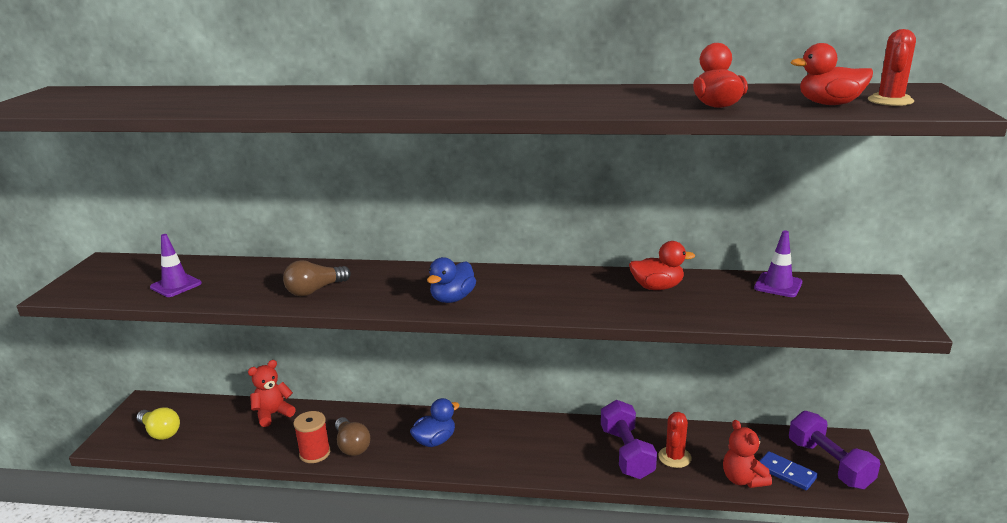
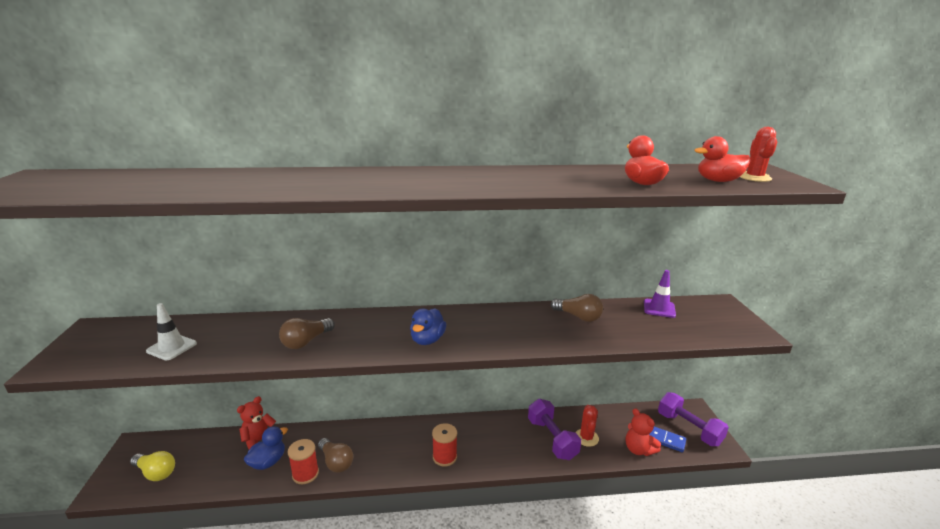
camera: 15 degrees left, 0 degrees up
(176, 285) = (172, 347): purple traffic cone -> white traffic cone
(435, 441) = (404, 448): blue duck -> blue duck (268, 462)
(481, 456) = (444, 457): none -> red spool
(657, 287) = (578, 317): red duck -> brown light bulb

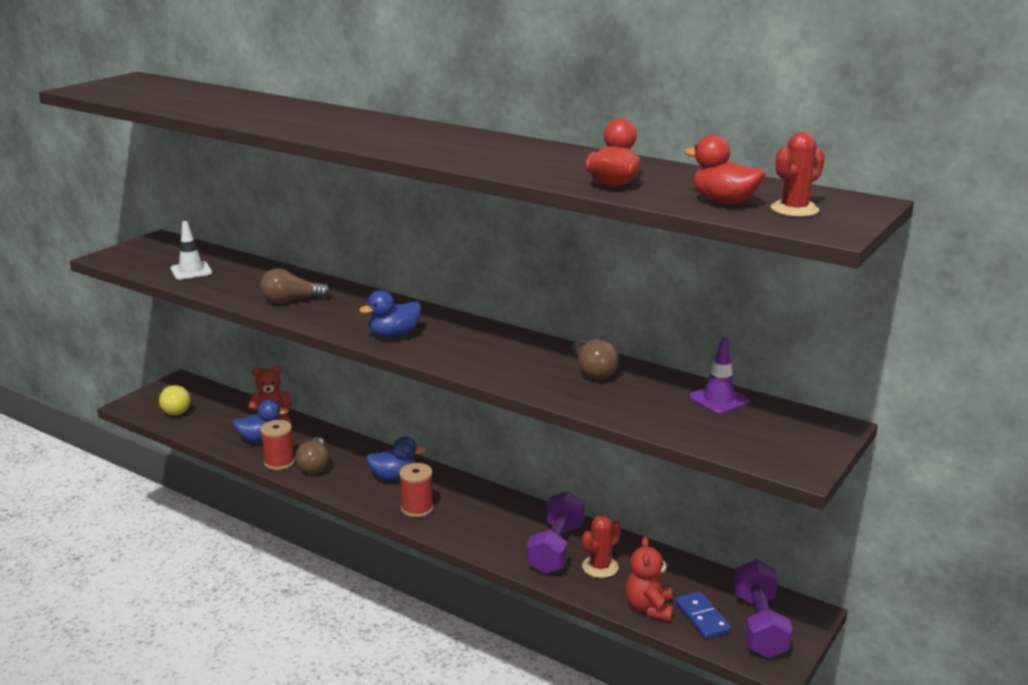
camera: 40 degrees right, 0 degrees up
(402, 441) = (394, 477): none -> blue duck

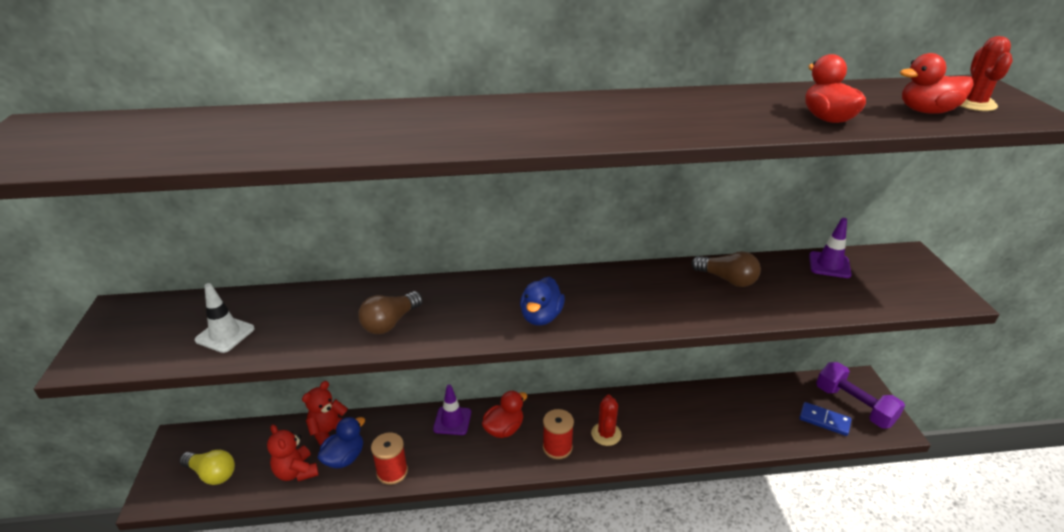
camera: 40 degrees left, 10 degrees up
(314, 465) = (426, 456): brown light bulb -> none
(364, 454) = (452, 421): none -> purple traffic cone
(394, 477) = (504, 429): blue duck -> red duck
(556, 548) = (686, 422): purple dumbbell -> none
(600, 567) = (728, 420): red cactus -> red cactus (606, 434)
(649, 608) = (793, 433): red teddy bear -> red teddy bear (296, 472)

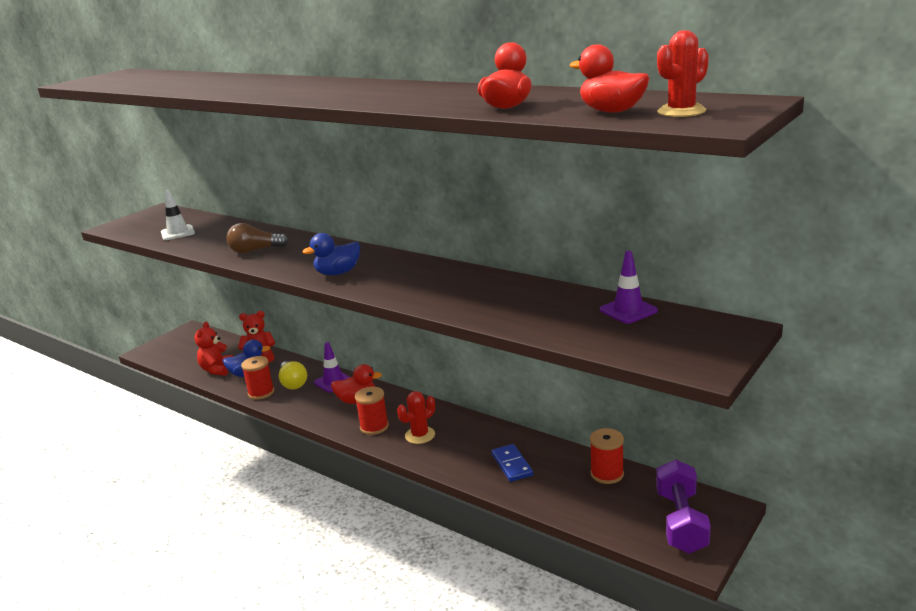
camera: 45 degrees right, 10 degrees down
(212, 474) = (181, 353): yellow light bulb -> yellow light bulb (293, 383)
(727, 279) = (511, 292): brown light bulb -> none
(770, 393) = (607, 474): none -> red spool
(824, 420) = (626, 516): blue domino -> blue domino (511, 465)

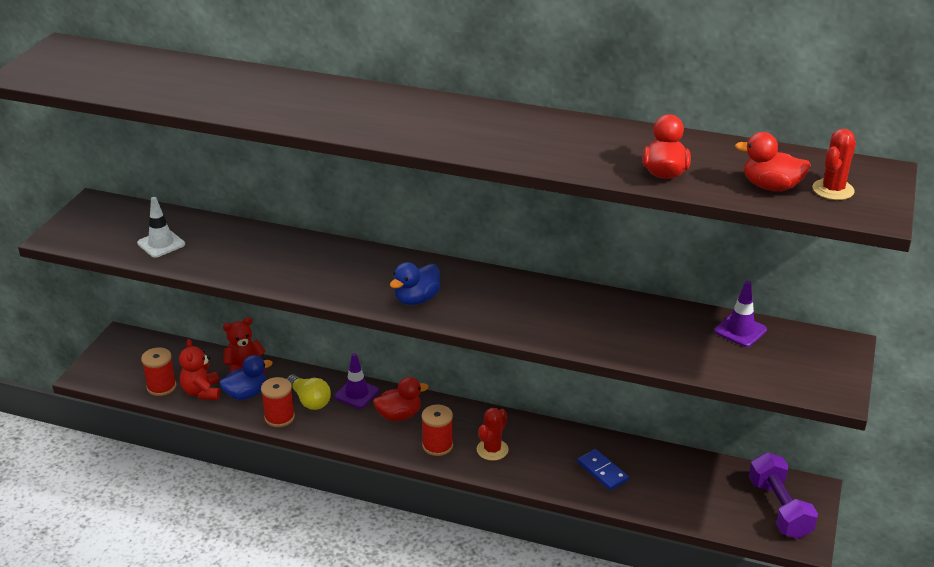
camera: 20 degrees left, 10 degrees up
(255, 250) = (290, 269): brown light bulb -> none
(607, 474) = (695, 469): red spool -> red spool (161, 387)

